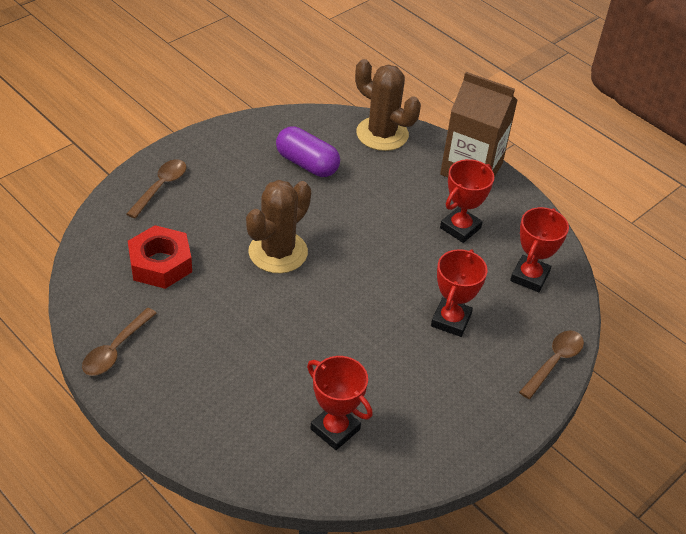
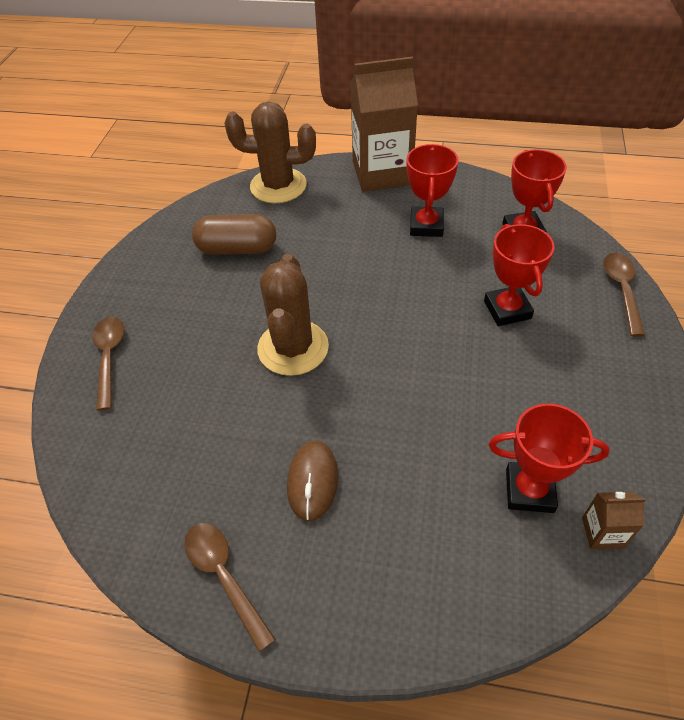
camera: 30 degrees left, 5 degrees up
(115, 349) = (224, 576): brown spoon -> brown spoon turned 150 degrees clockwise
(160, 264) = (184, 439): red nut -> none
(211, 336) = (313, 481): none -> brown mouse
(307, 164) = (237, 249): purple capsule -> brown capsule
(353, 480) = (602, 532): none -> brown carton

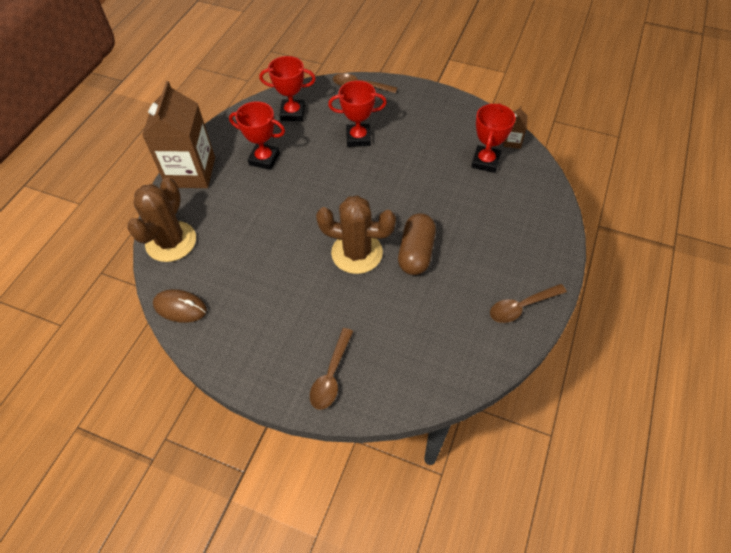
camera: 80 degrees left, 5 degrees up
(109, 358) = (331, 375): brown spoon -> brown spoon turned 75 degrees counterclockwise
(237, 249) = (239, 278): brown capsule -> brown capsule (416, 252)
(313, 481) = (465, 255): brown mouse -> brown mouse (180, 307)

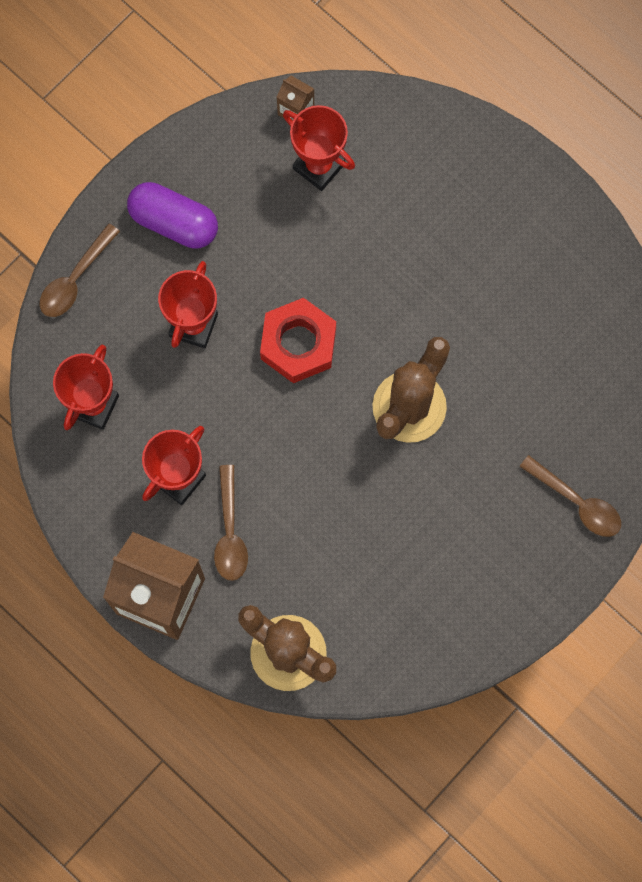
camera: 70 degrees left, 20 degrees up
(180, 307) = (407, 663): brown mouse -> none
(371, 186) = (298, 344): none -> red nut
(413, 113) = (174, 222): none -> purple capsule
(416, 252) = (439, 330): brown capsule -> none
(521, 307) = (570, 240): brown spoon -> brown spoon (230, 532)

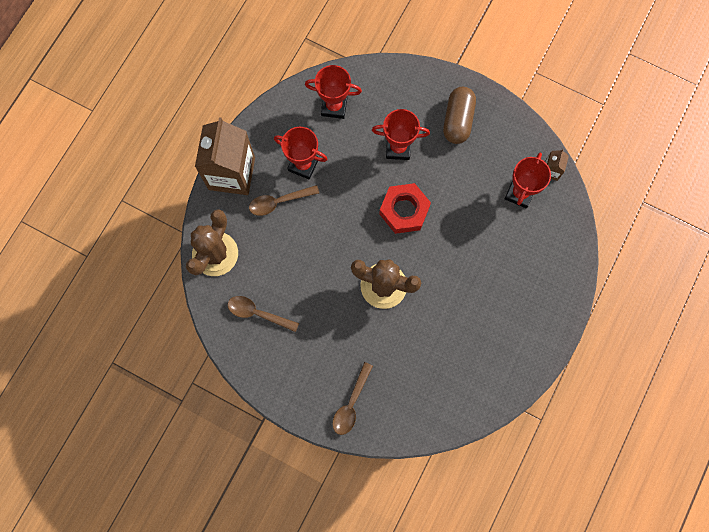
camera: 75 degrees right, 0 degrees up
(75, 279) = (406, 76): brown spoon -> brown spoon (258, 313)
(174, 222) = (457, 120): purple capsule -> brown capsule

